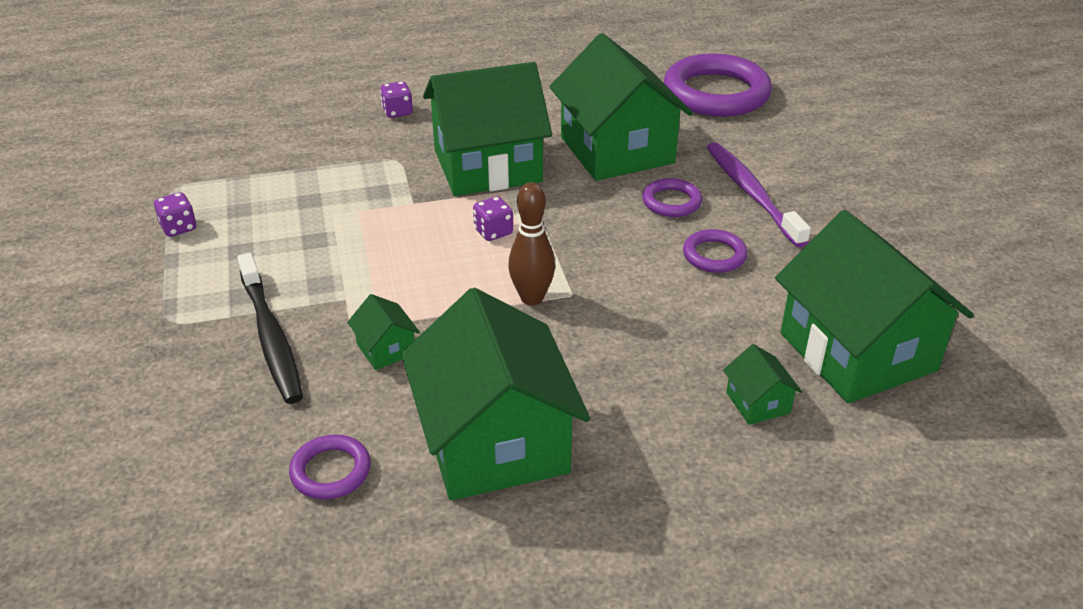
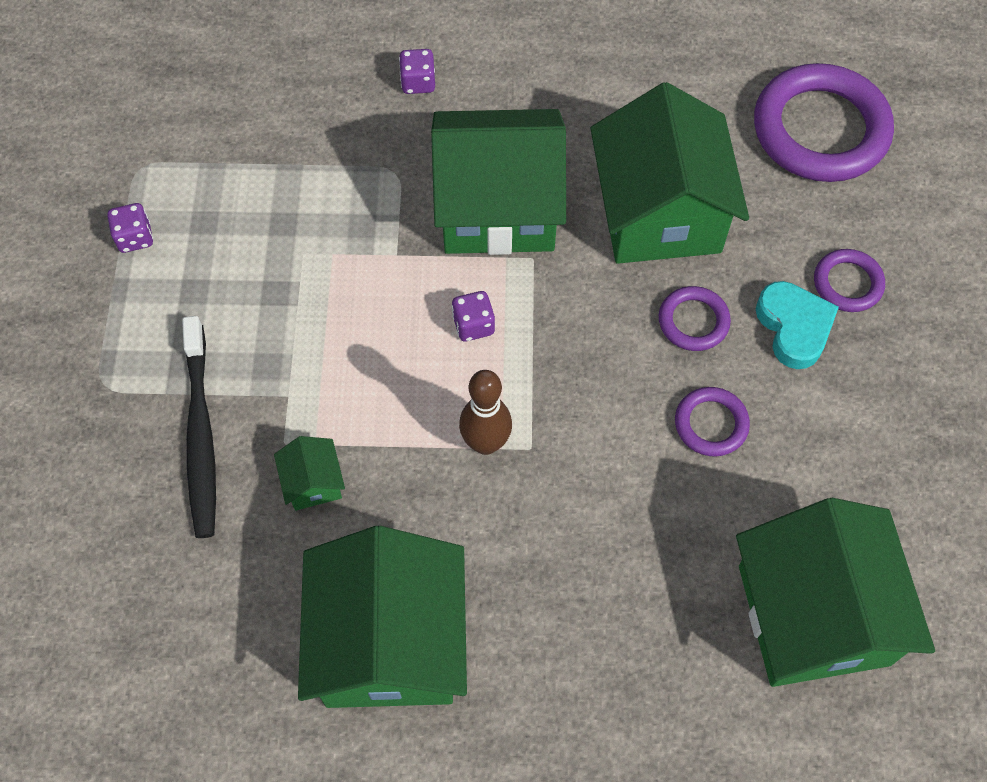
camera: 15 degrees right, 25 degrees up
(331, 471) = (222, 638): purple ring -> purple ring (847, 283)
(751, 193) = (794, 327): purple toothbrush -> turquoise heart
(758, 403) = (675, 660): green house -> none

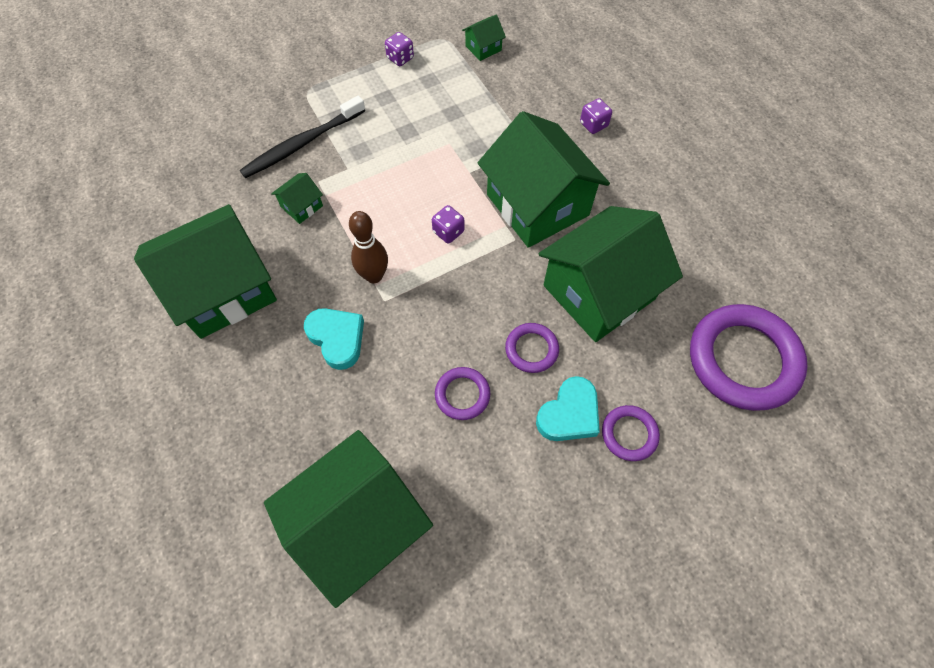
camera: 60 degrees right, 0 degrees up
(196, 130) = (483, 48): none -> green house
(553, 529) = (337, 338): none -> turquoise heart

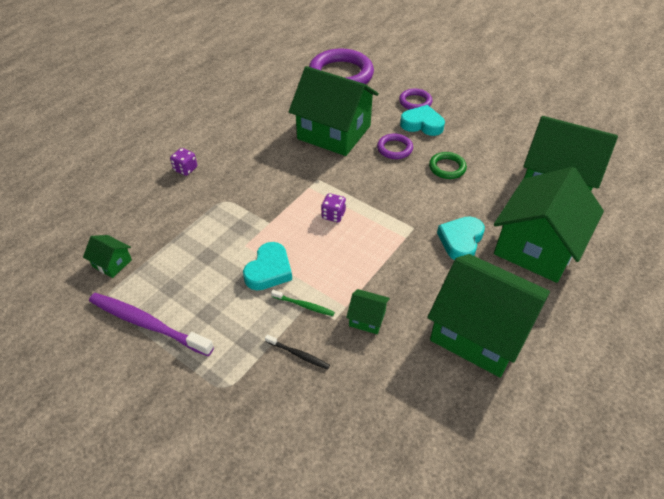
camera: 115 degrees left, 15 degrees down
(301, 144) = (299, 354): black toothbrush -> black toothbrush, size x0.47
(347, 165) = (304, 305): none -> green toothbrush
(374, 276) = (398, 242): brown bowling pin -> none
(400, 58) = (147, 323): purple dice -> purple toothbrush
(405, 152) = (269, 270): none -> turquoise heart
(462, 395) = (447, 168): purple ring -> green ring
(537, 205) = (280, 177): green house -> green house (536, 247)

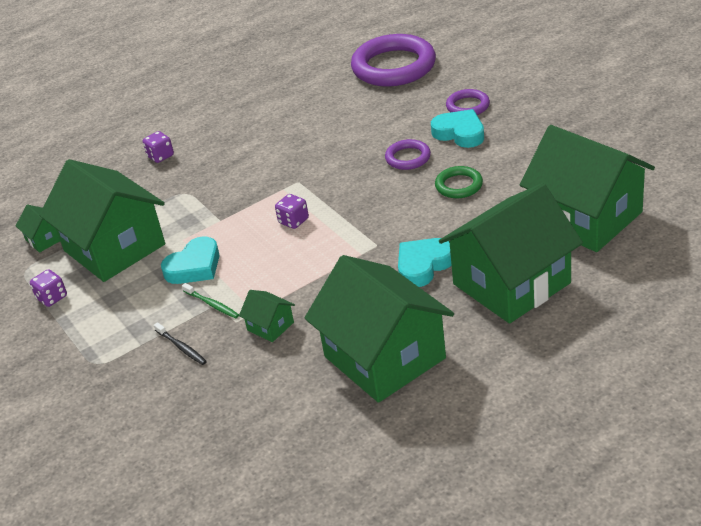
camera: 25 degrees right, 10 degrees down
(147, 323) = (52, 298): purple toothbrush -> purple dice
(334, 132) = (346, 132): green house -> green house (114, 247)

